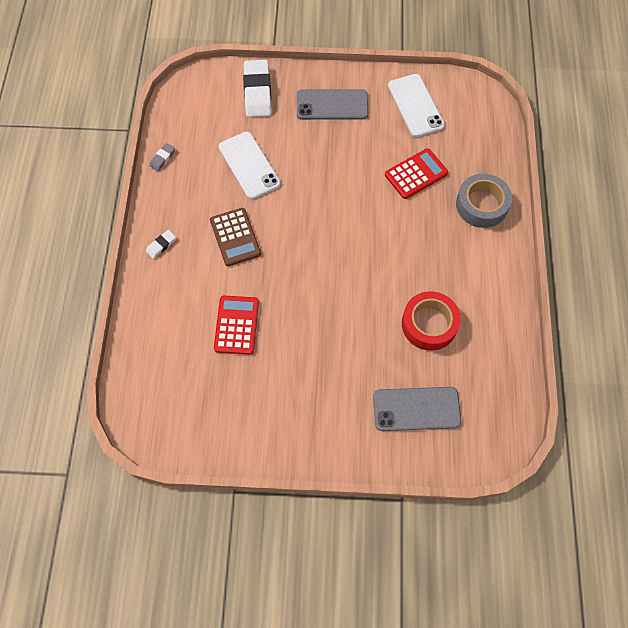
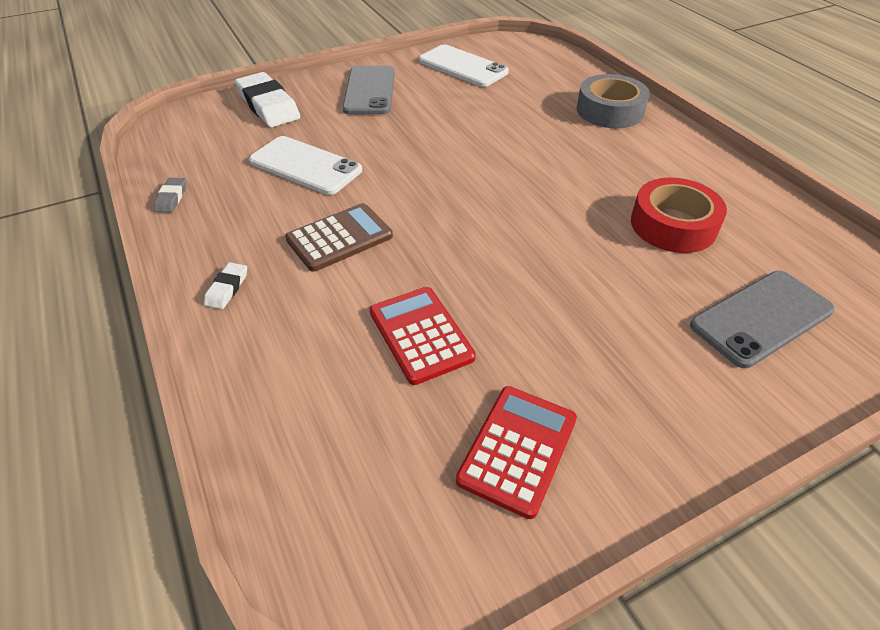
camera: 30 degrees left, 20 degrees down
(235, 237) = (339, 238): brown calculator -> brown calculator turned 75 degrees counterclockwise
(332, 105) = (369, 91): grey phone -> grey phone turned 60 degrees counterclockwise
(416, 174) = (516, 111): red calculator -> red calculator (517, 449)

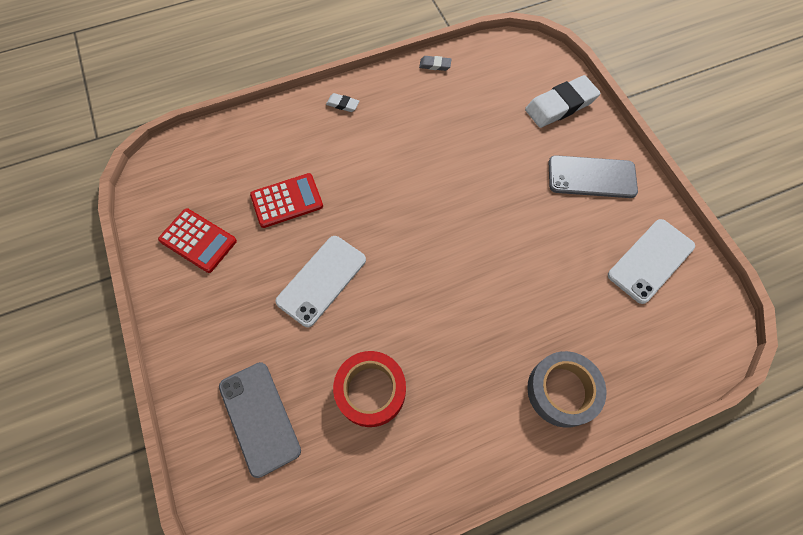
camera: 95 degrees right, 20 degrees up
(305, 166) = (470, 135): white phone -> white phone (321, 280)
(339, 238) = (382, 158): brown calculator -> none

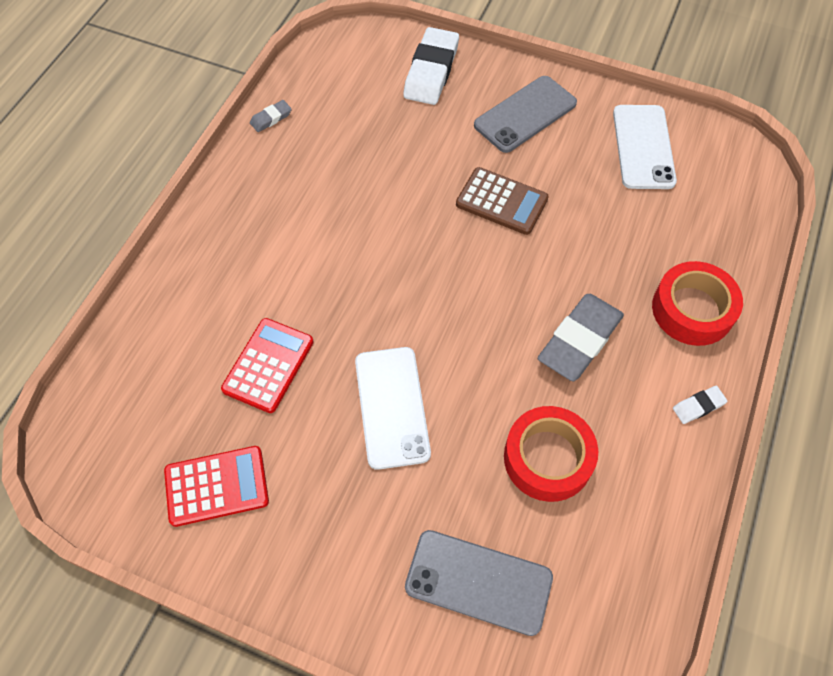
camera: 45 degrees left, 5 degrees down
(342, 104) = (217, 226): white eraser -> white eraser (698, 406)
(467, 342) = (579, 340): none -> grey eraser
(514, 218) = (501, 201): none -> brown calculator
(562, 391) = (692, 310): grey tape -> red tape

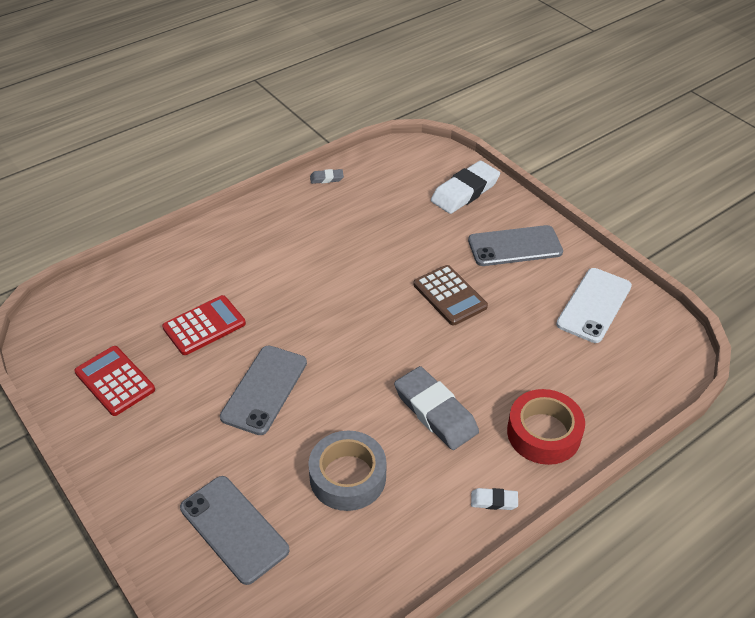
camera: 30 degrees right, 15 degrees down
(217, 486) = (115, 381): red calculator -> red calculator turned 150 degrees counterclockwise
(391, 407) = (264, 389): white phone -> grey phone
(548, 458) = (348, 477): red tape -> grey tape
(579, 340) = (435, 412): grey eraser -> grey eraser turned 75 degrees clockwise

